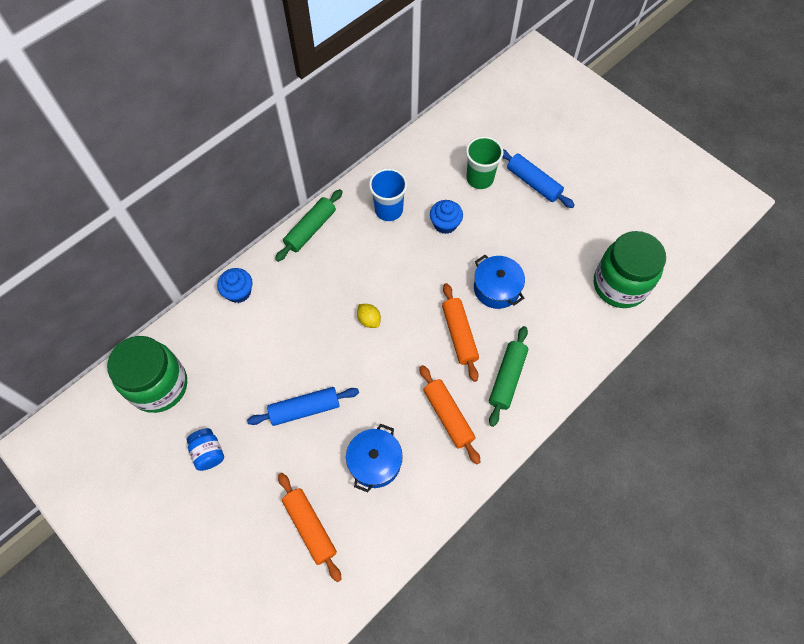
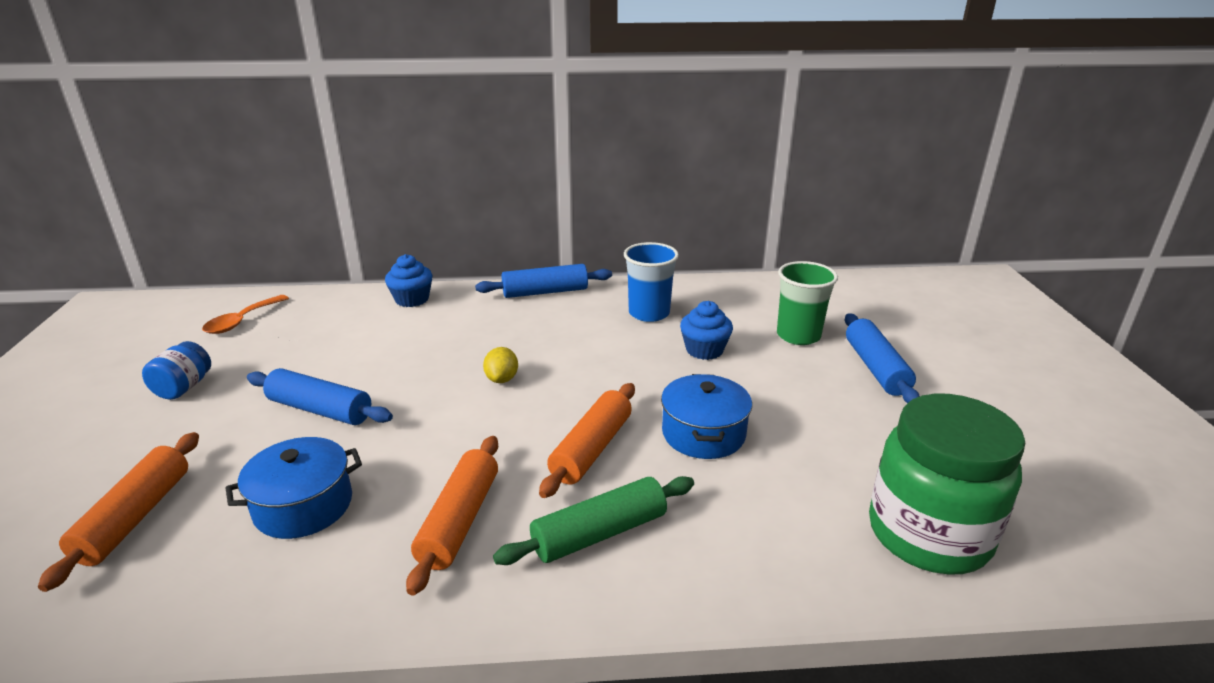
camera: 40 degrees right, 35 degrees down
(159, 386) = (241, 321): green jar -> orange spoon
(310, 229) = (545, 292): green rolling pin -> blue rolling pin

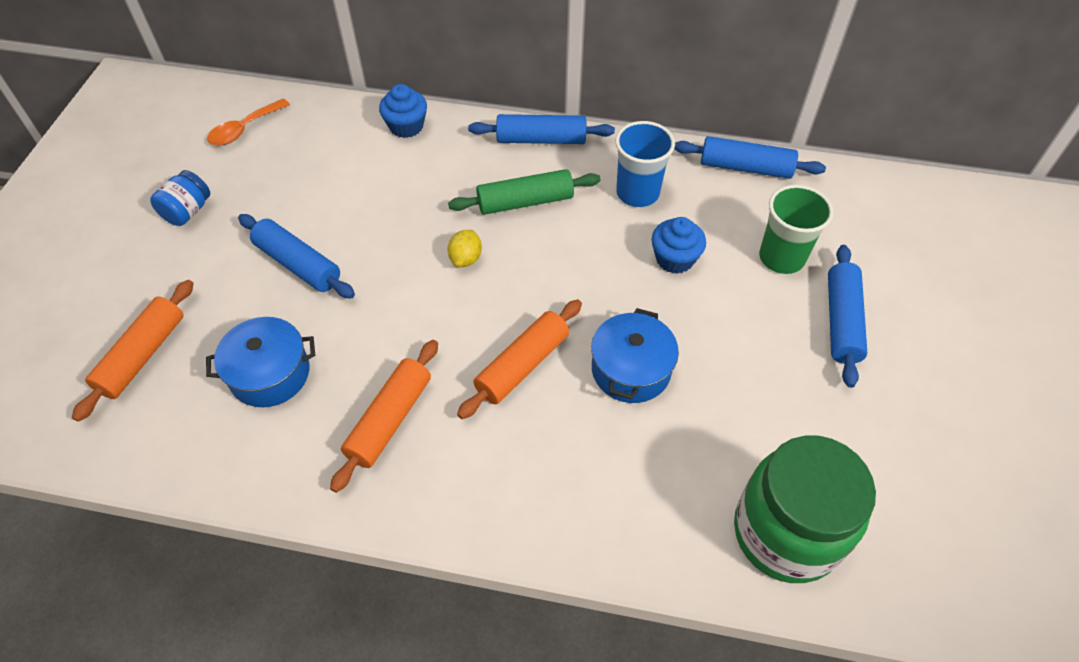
camera: 15 degrees right, 25 degrees up
(599, 533) = (500, 461): green rolling pin -> green rolling pin (525, 202)
(734, 286) = (745, 167): none -> blue rolling pin

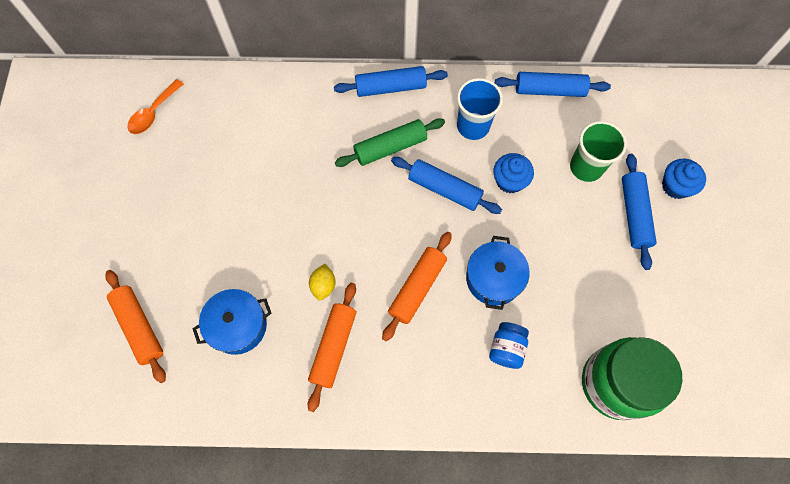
camera: 10 degrees left, 15 degrees up
(143, 355) = (139, 327): orange rolling pin -> orange rolling pin turned 45 degrees counterclockwise
(187, 211) = (132, 197): blue jar -> blue jar (506, 348)
(298, 264) = (232, 231): blue rolling pin -> blue rolling pin (444, 189)
(406, 126) = (282, 90): blue cupcake -> blue cupcake (675, 186)
(466, 259) = (357, 205): yellow lemon -> yellow lemon (323, 285)

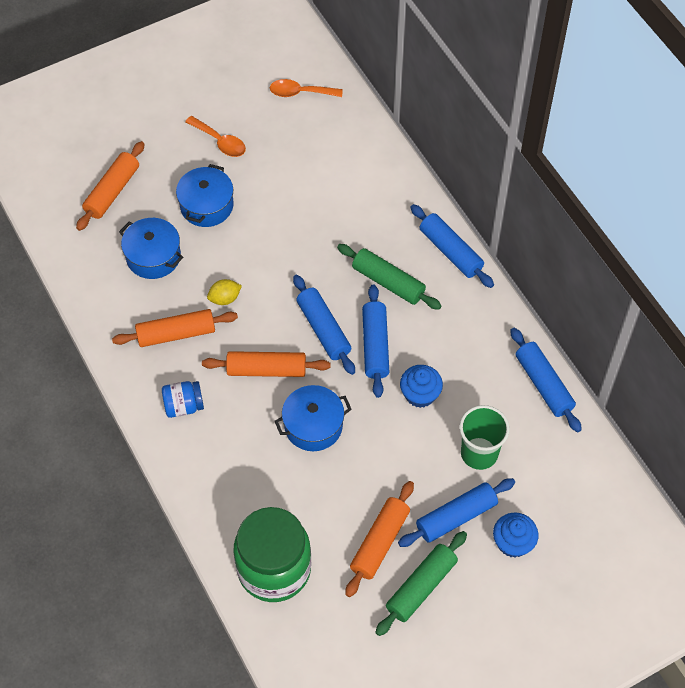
camera: 60 degrees right, 10 degrees down
(155, 204) = (220, 142): none -> orange spoon
(215, 250) = (206, 206): none -> blue pot
(405, 221) = (323, 329): none -> blue rolling pin
(473, 126) = (457, 337): blue cup -> none
(506, 348) = (253, 466): blue jar -> blue jar (184, 406)
(629, 284) = (380, 542): none -> orange rolling pin
(684, 273) = (421, 587): none -> green rolling pin

